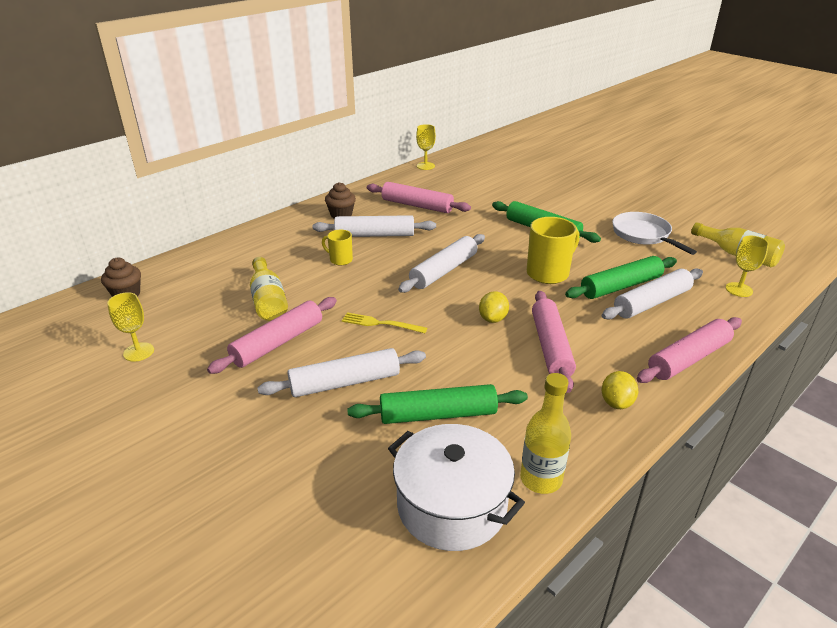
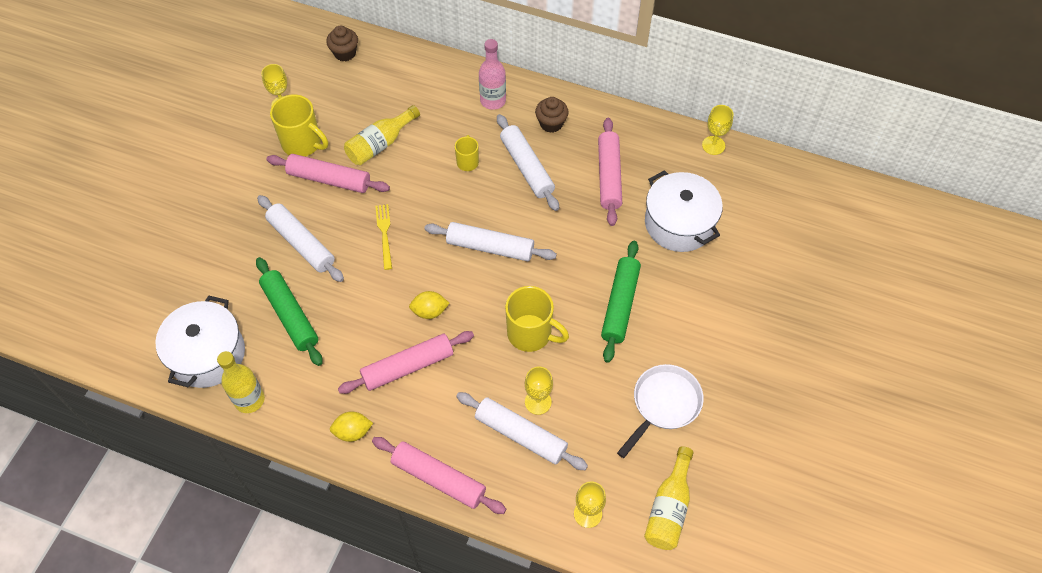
camera: 65 degrees right, 25 degrees up
(210, 350) = (303, 143): none -> yellow mug
(287, 233) = (493, 101): none -> pink bottle
(483, 192) = (679, 223): none -> white pot
(620, 286) = (538, 402): green rolling pin -> yellow goblet

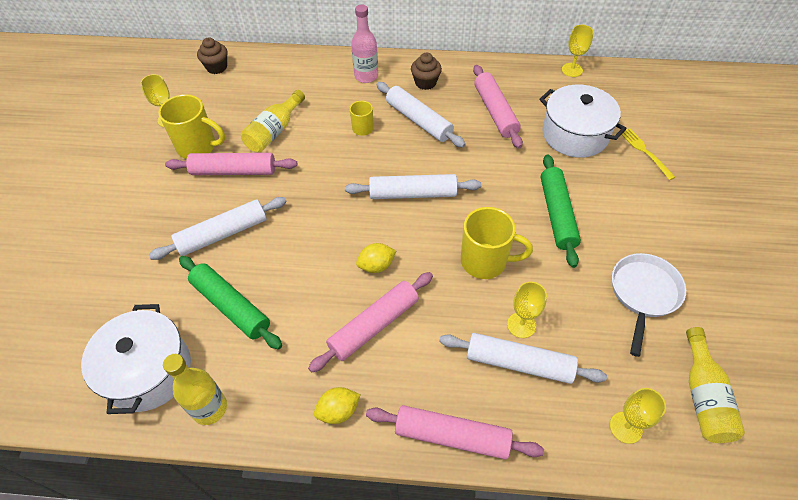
camera: 15 degrees left, 5 degrees down
(301, 243) = (222, 234): white rolling pin -> white rolling pin turned 60 degrees counterclockwise
(384, 234) = (305, 206): yellow fork -> yellow fork (645, 152)

